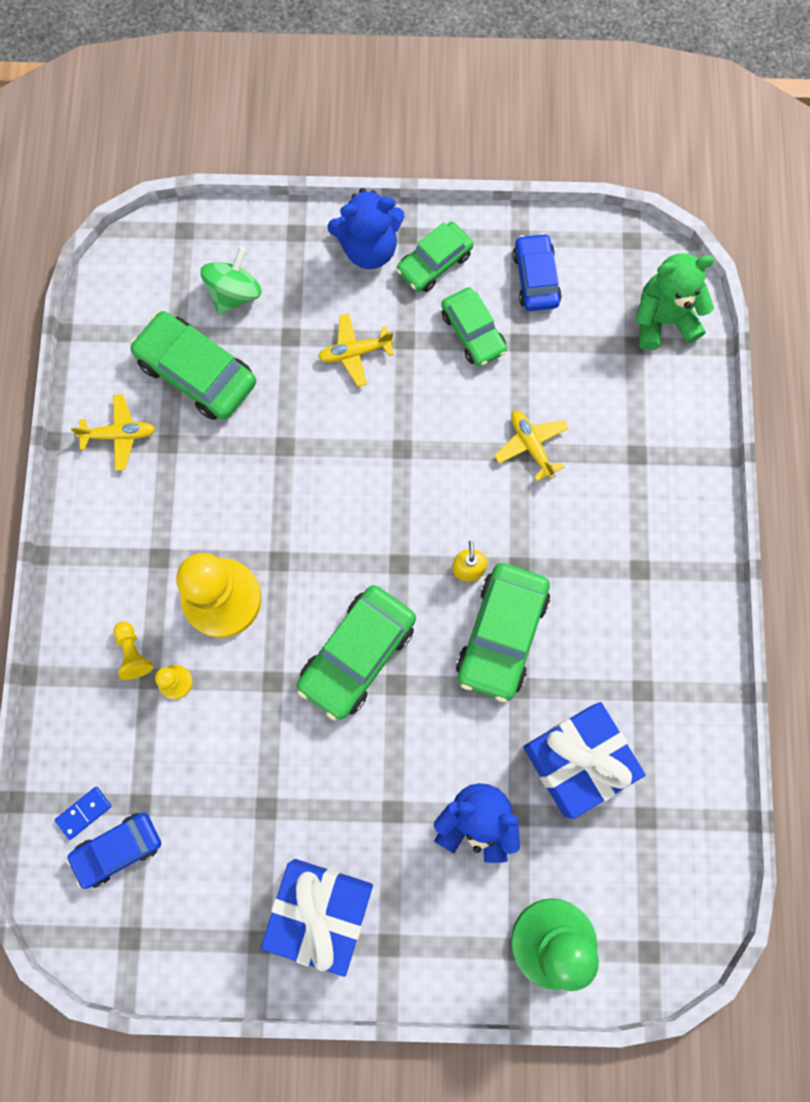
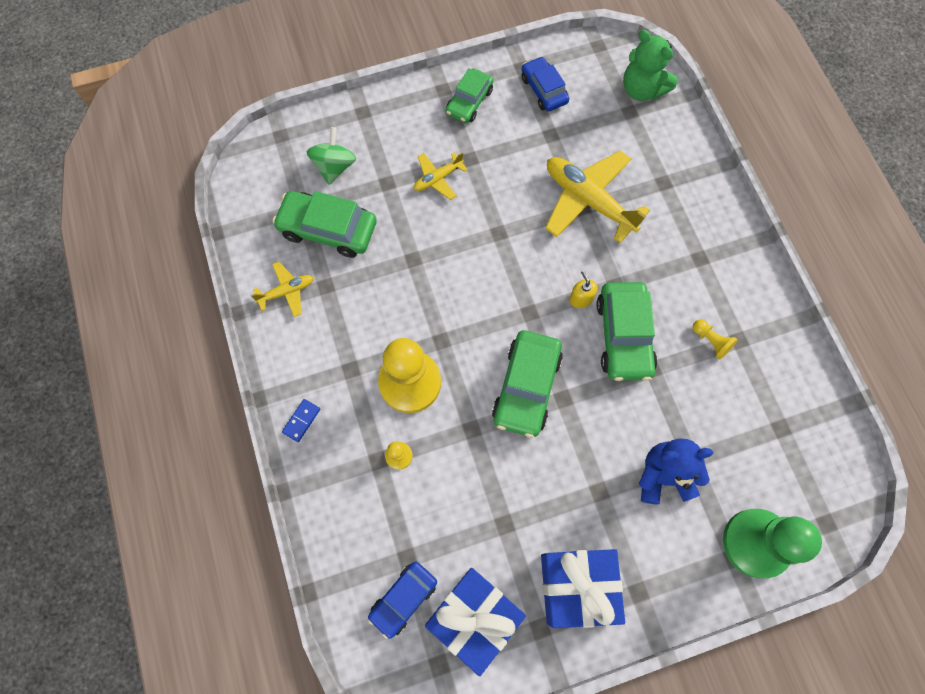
camera: 20 degrees left, 5 degrees down
(84, 813) = (366, 581): blue domino -> blue domino (301, 421)
(133, 653) = (358, 446): yellow pawn -> yellow pawn (711, 341)
(369, 248) = (419, 106): blue teddy bear -> none
(473, 332) = (516, 138): green car -> none
(531, 446) = (588, 200): yellow plane -> yellow plane, size x1.95
(578, 761) = (716, 405): blue gift -> blue gift (474, 617)
(663, 320) = (642, 89): green teddy bear -> green teddy bear turned 105 degrees counterclockwise

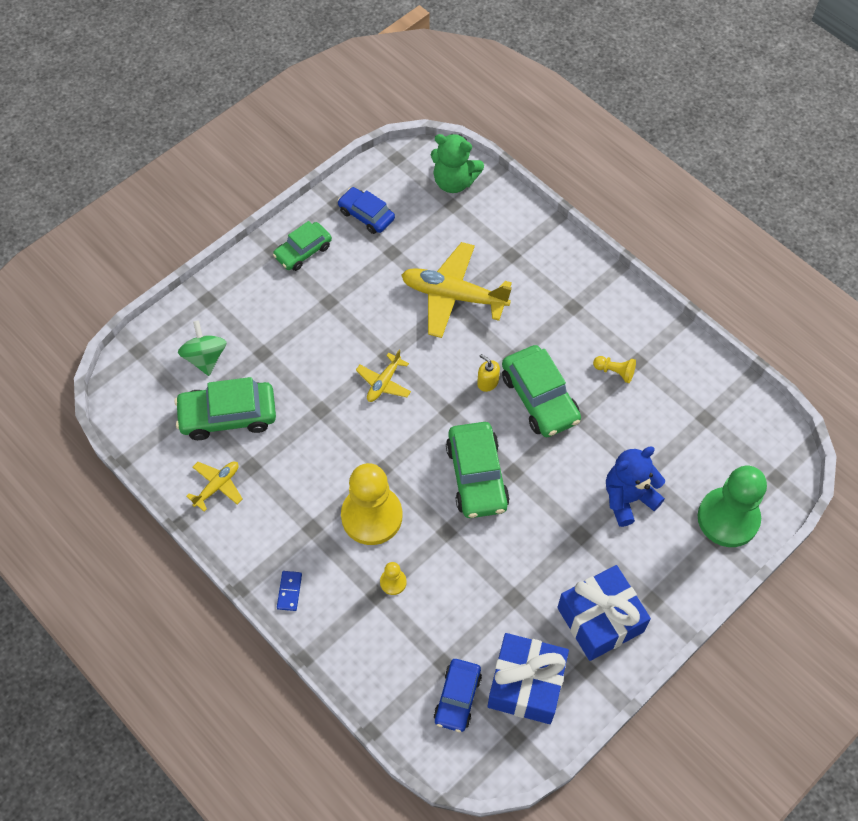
camera: 25 degrees left, 10 degrees down
(438, 178) = (308, 330): yellow plane -> yellow plane (384, 382)
(469, 101) = (303, 251): green car -> green car turned 45 degrees clockwise

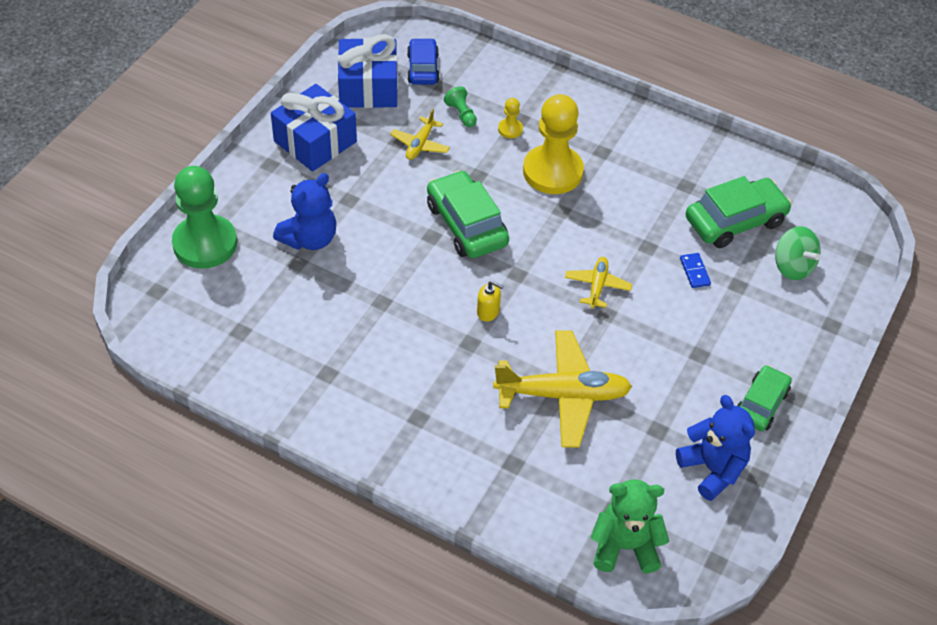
camera: 160 degrees right, 10 degrees down
(217, 486) = (707, 163): yellow plane -> yellow plane (420, 144)
(289, 591) = (596, 105): blue domino -> blue domino (694, 272)
(366, 215) = (712, 469): blue car -> blue teddy bear
(436, 617) = (461, 114): none -> green pawn
(539, 398) = (426, 309): green car -> none
(615, 372) = (351, 355): yellow pawn -> none

